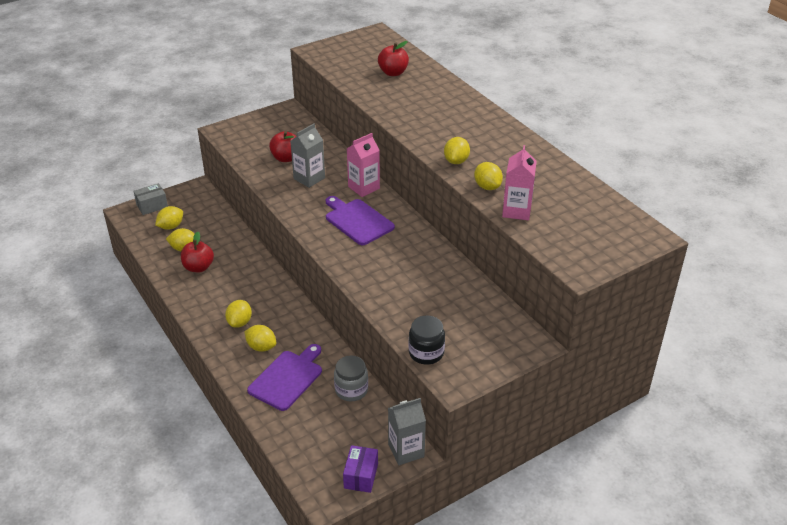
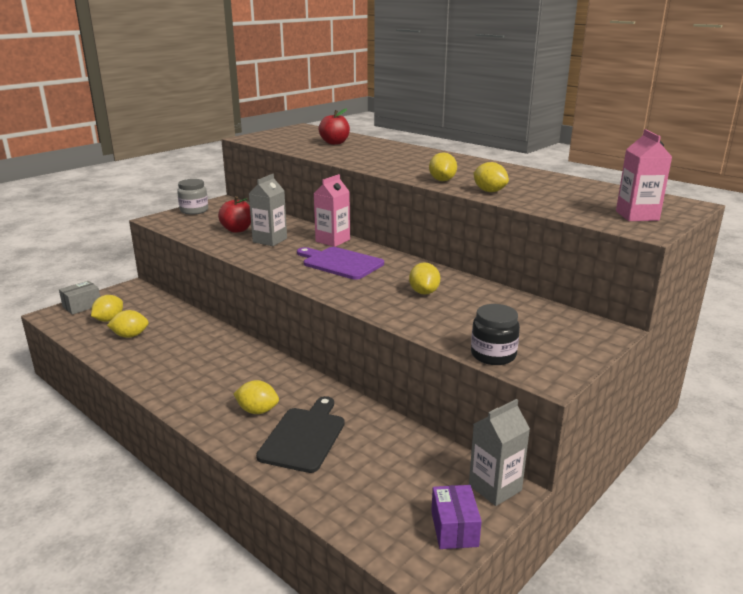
camera: 15 degrees left, 15 degrees down
(198, 267) = (153, 349): red apple -> none
(240, 322) = (221, 391): yellow lemon -> yellow lemon (424, 292)
(287, 378) = (304, 437): purple cutting board -> black cutting board
(351, 390) = (390, 435): grey jar -> grey jar (194, 210)
(516, 211) = (535, 202): pink carton -> pink carton (637, 216)

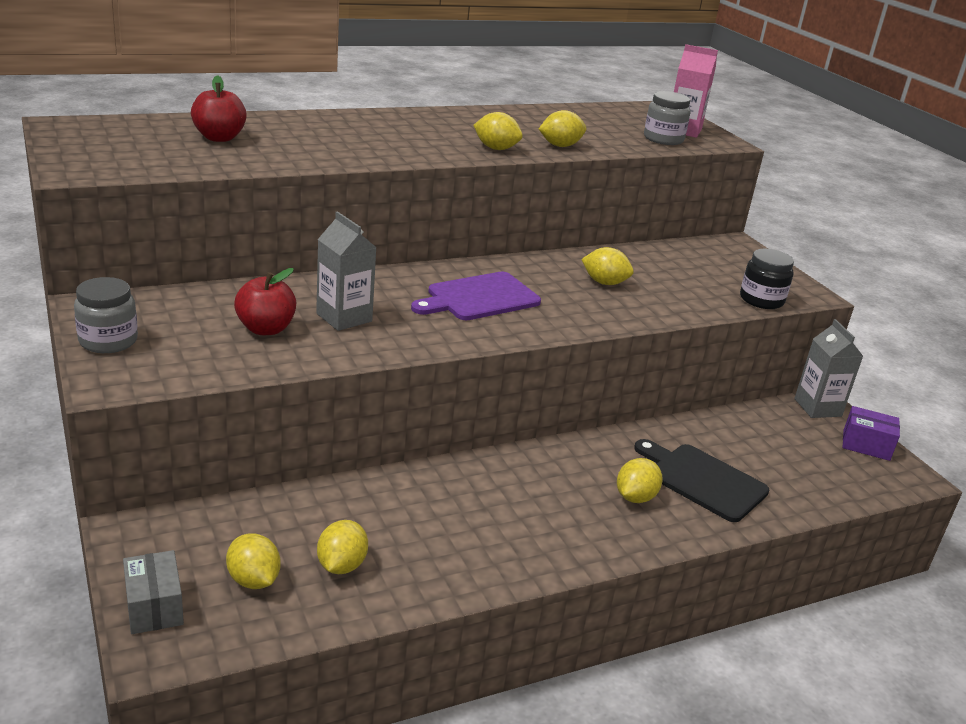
camera: 70 degrees left, 5 degrees up
(332, 240) = (394, 280): pink carton -> none
(590, 213) = (663, 139): none -> grey jar

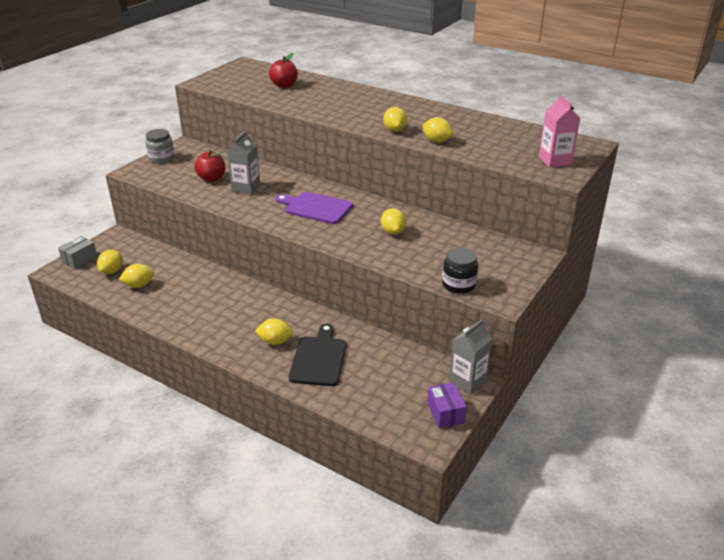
camera: 60 degrees right, 5 degrees up
(663, 139) = (519, 160): grey jar -> none

